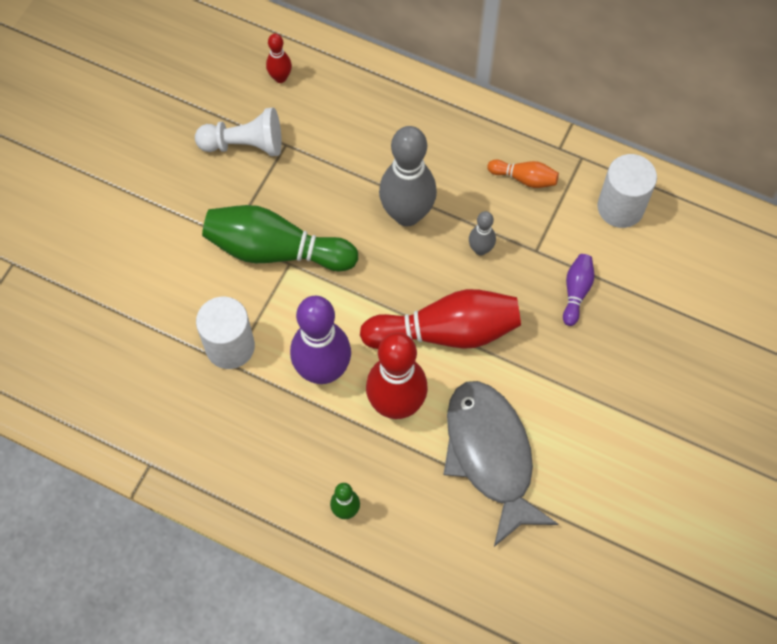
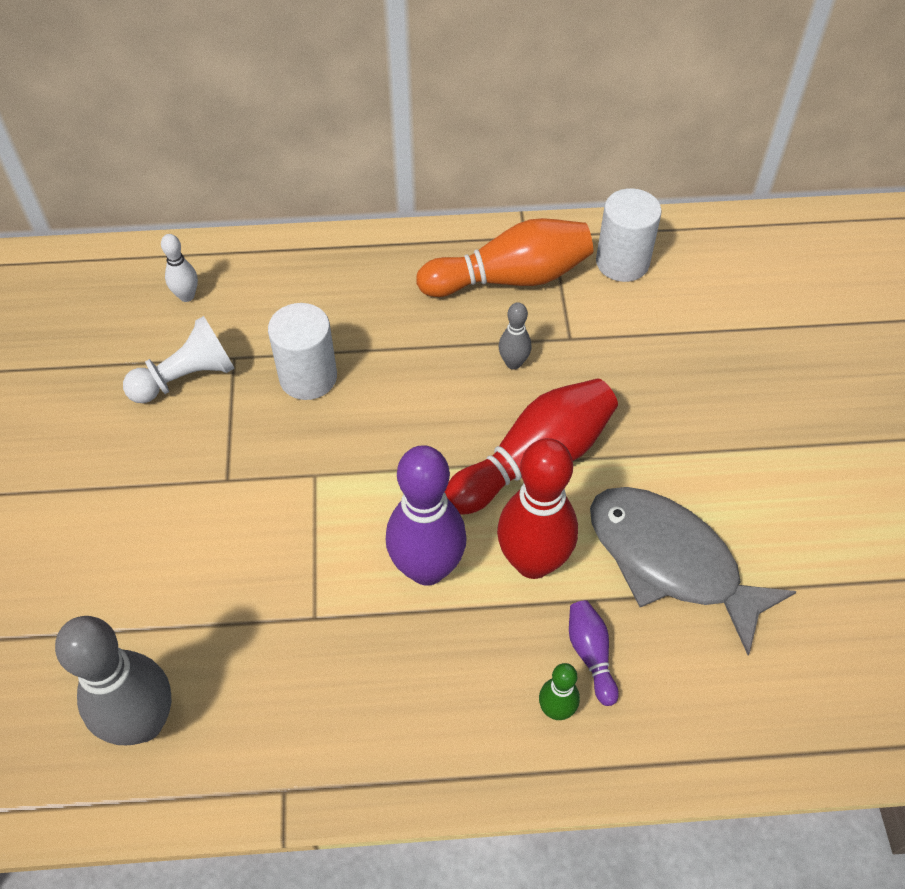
camera: 30 degrees left, 10 degrees down
(230, 346) = (301, 598): white cylinder -> white cylinder (308, 377)
(276, 250) = (290, 468): green bowling pin -> none
(280, 78) = (187, 296): red bowling pin -> white bowling pin
(407, 214) = (413, 365): grey bowling pin -> grey bowling pin (143, 722)
(524, 178) = (510, 278): orange bowling pin -> orange bowling pin, size x2.10
(576, 292) = (637, 357): purple bowling pin -> purple bowling pin (591, 654)

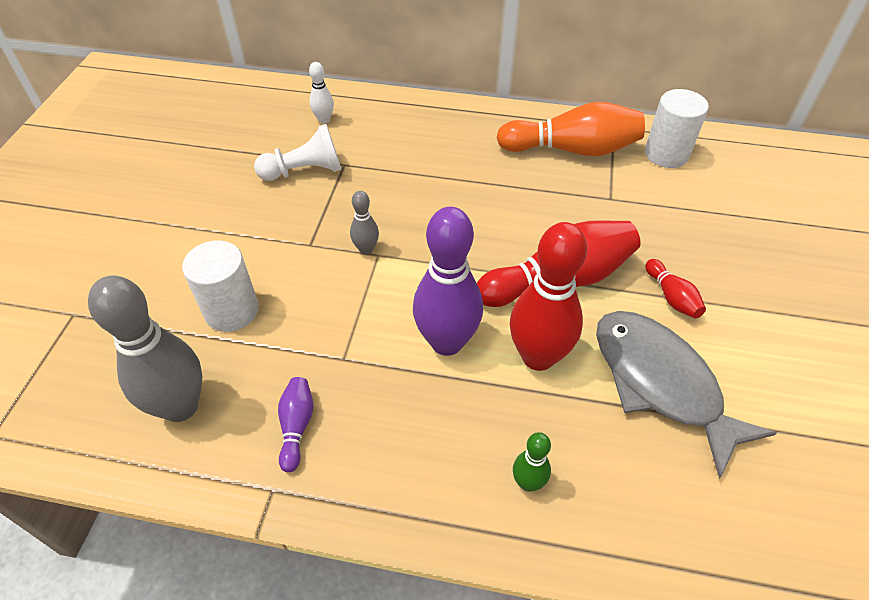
camera: 15 degrees right, 5 degrees down
(308, 377) = (395, 187): white cylinder -> white cylinder (231, 310)
(513, 363) = (559, 207): grey bowling pin -> grey bowling pin (366, 249)
(591, 654) = (571, 443): purple bowling pin -> purple bowling pin (296, 426)
(663, 453) = (671, 297): none -> red bowling pin

